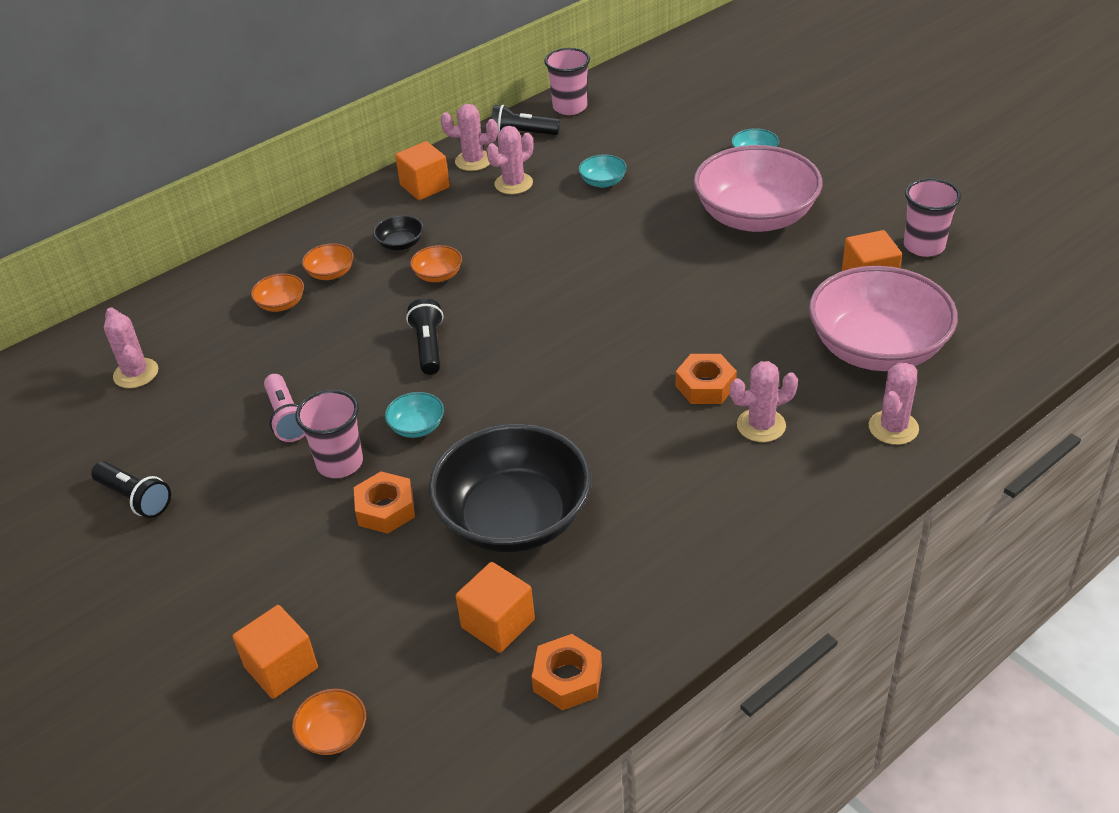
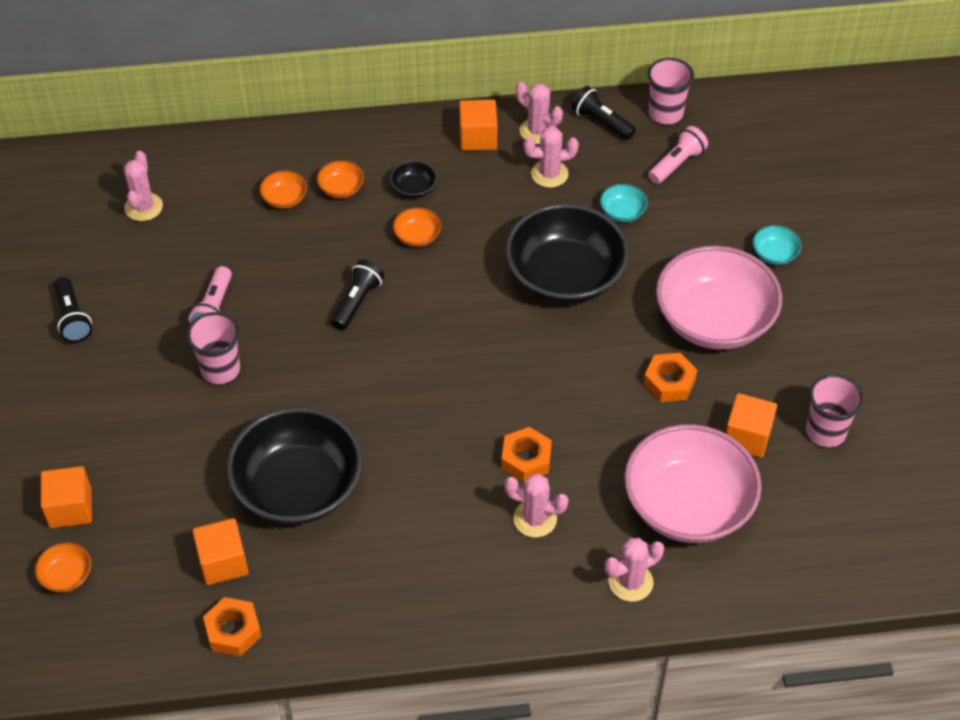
camera: 30 degrees right, 10 degrees up
(386, 509) = (221, 427): orange nut -> orange nut (669, 382)
(417, 427) = (294, 370): turquoise bowl -> none
(601, 244) = (565, 277): none -> black bowl
(613, 134) = (677, 164): none -> pink flashlight

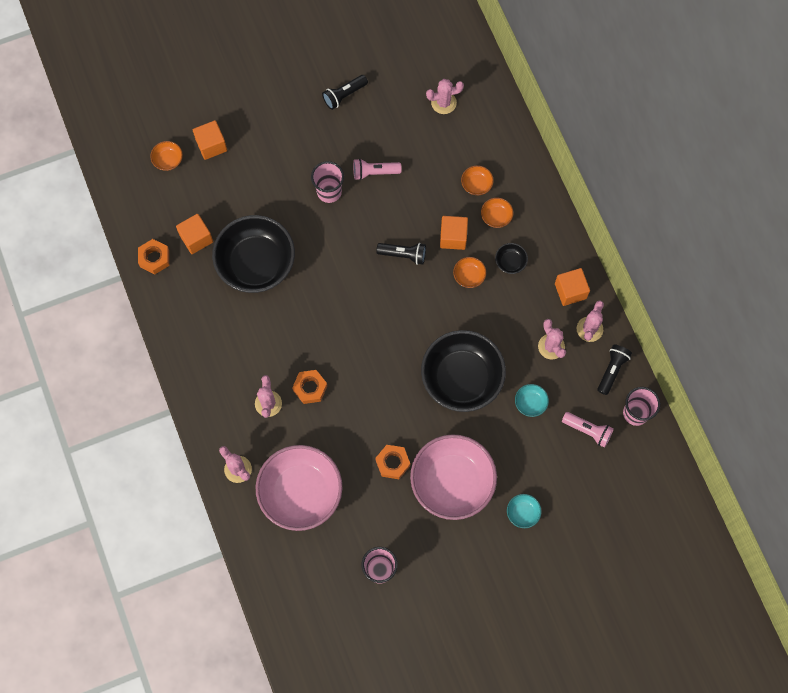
camera: 75 degrees right, 20 degrees up
(747, 437) = (362, 520): orange cube -> orange cube (453, 237)

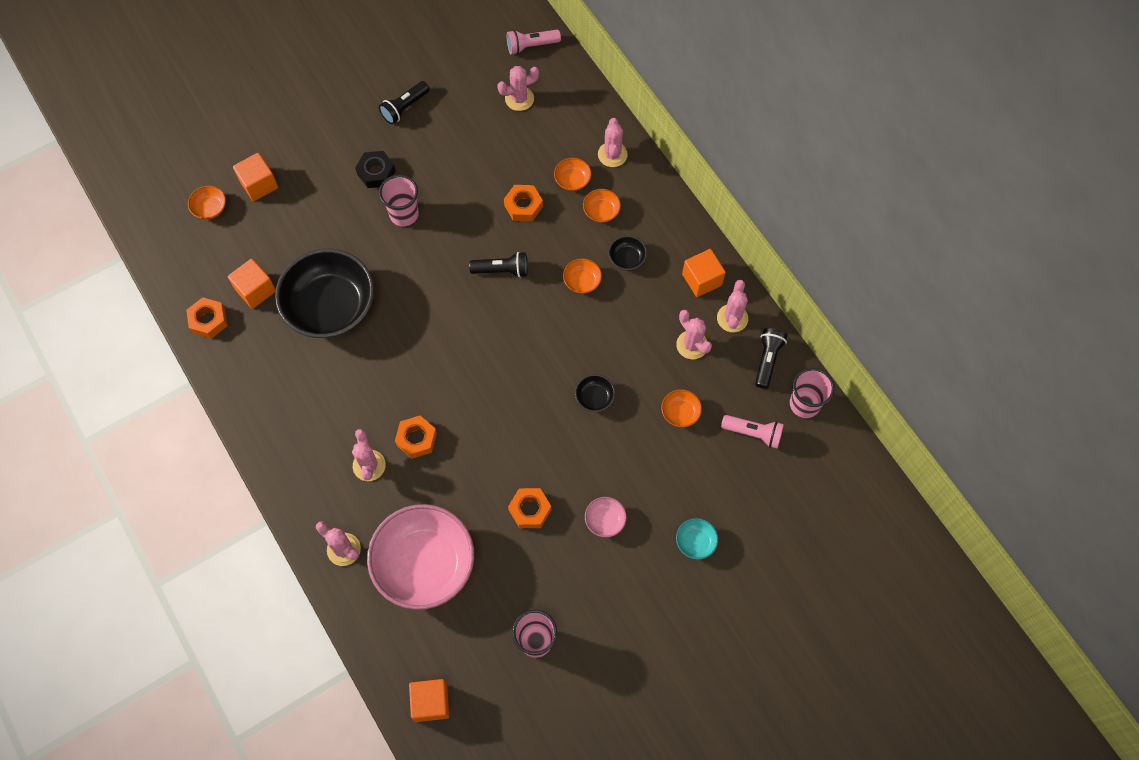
camera: 10 degrees left, 5 degrees down
(311, 150) = (376, 172): none -> black nut
(374, 172) = (453, 185): pink flashlight -> pink flashlight (531, 46)
(431, 201) = (523, 206): none -> orange nut
(452, 482) = (605, 520): pink bowl -> pink bowl, size x0.40
(453, 237) = (556, 242): orange cube -> orange cube (431, 702)
(462, 378) = (594, 398): black bowl -> black bowl, size x0.40
(515, 167) = (612, 154): none -> pink cactus
(530, 403) = (680, 413): turquoise bowl -> orange bowl

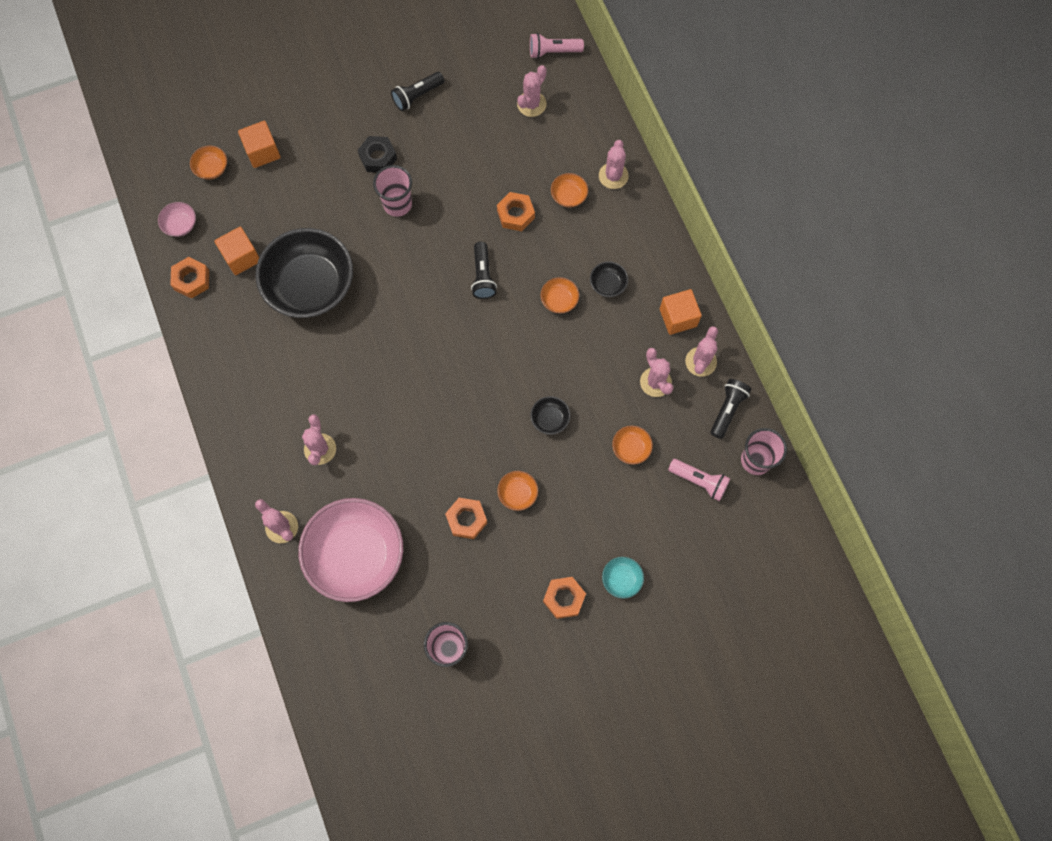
camera: 10 degrees right, 5 degrees up
(416, 439) = (370, 431): orange nut -> orange nut (564, 598)
(431, 702) = (338, 690): orange cube -> none
(502, 270) = (483, 276): black flashlight -> black flashlight turned 75 degrees clockwise
(519, 99) = (531, 104): pink cactus -> pink cactus turned 45 degrees counterclockwise
(601, 211) = (591, 232): orange bowl -> orange bowl (517, 493)
(605, 520) = (537, 542): pink bowl -> pink bowl (180, 225)

